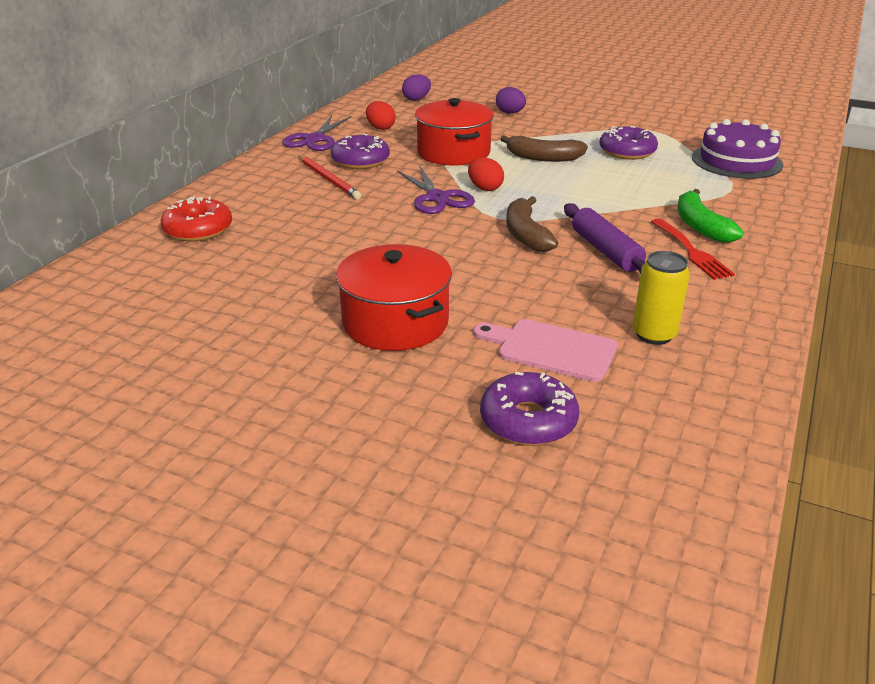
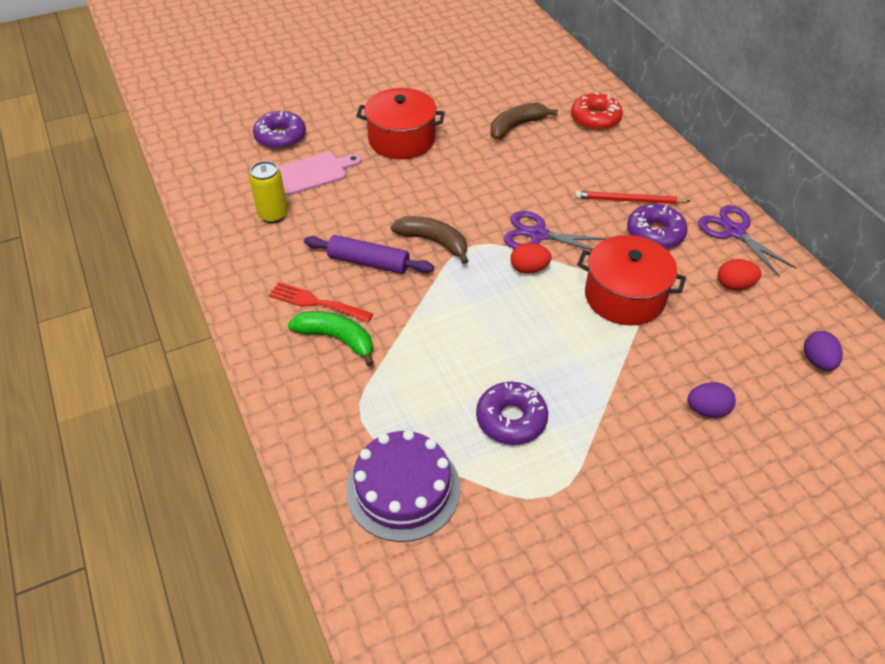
camera: 130 degrees right, 15 degrees up
(543, 158) = (556, 346): brown banana -> brown banana (516, 126)

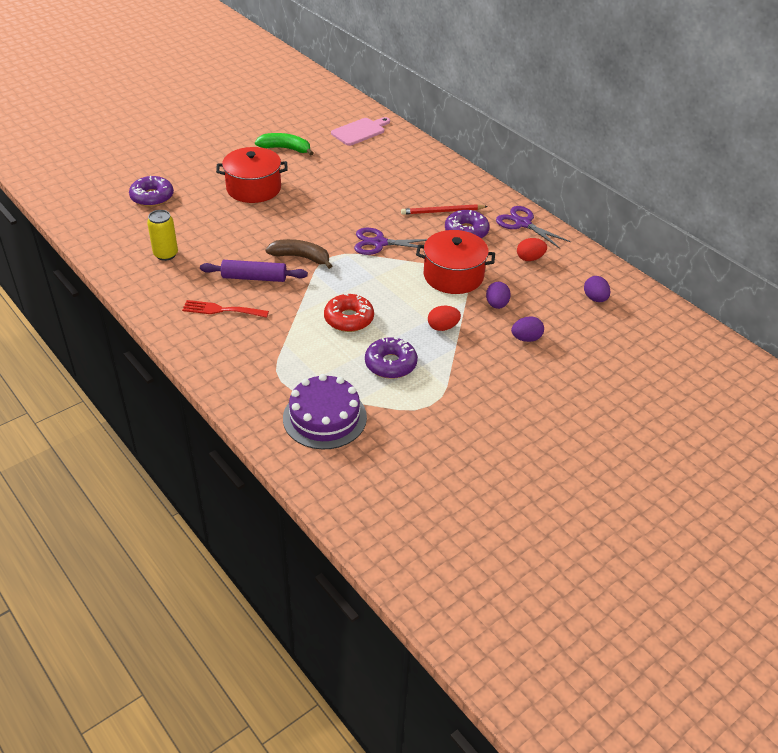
camera: 15 degrees left, 5 degrees down
(312, 173) = (188, 221): pink cutting board -> pink cutting board (360, 131)
(336, 339) = (245, 332): green banana -> green banana (285, 149)
(516, 126) = (343, 169): brown banana -> none
(529, 269) = (378, 267): red egg -> red egg (443, 327)
(595, 118) = (403, 157): red donut -> red donut (349, 319)
(675, 349) = (496, 305): none -> purple egg

